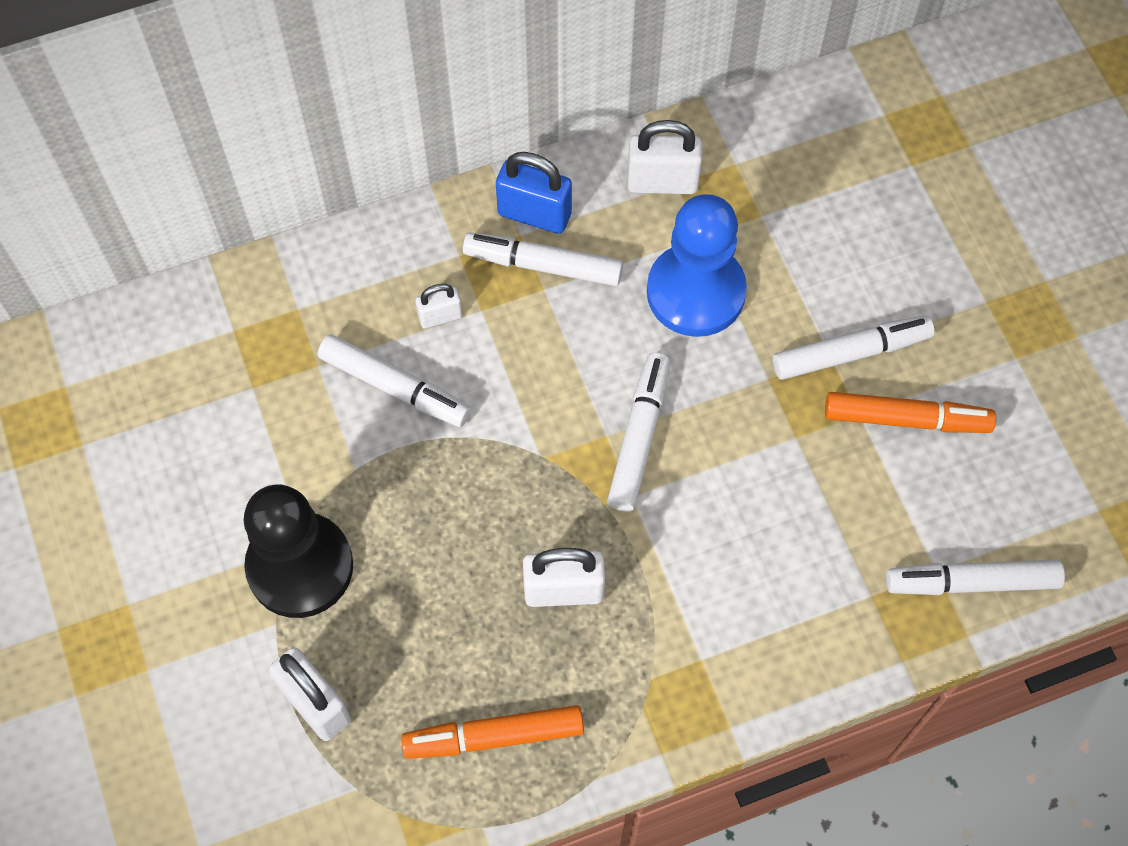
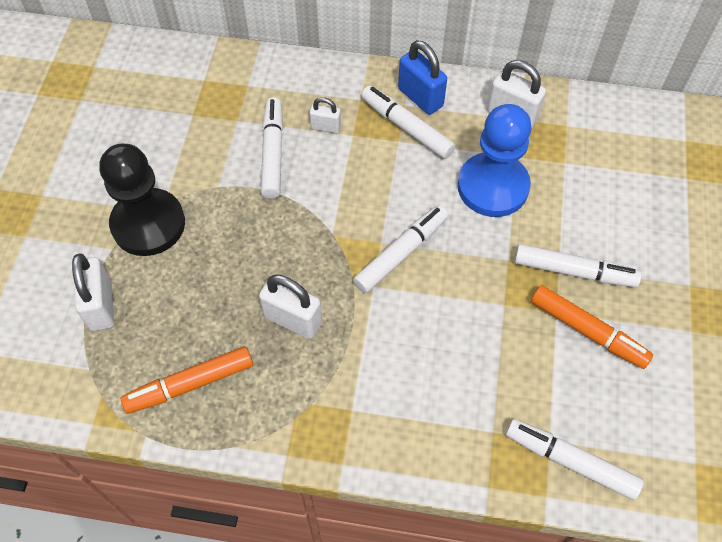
camera: 30 degrees right, 5 degrees down
(395, 387) = (272, 152): white marker -> white marker turned 150 degrees counterclockwise
(494, 736) = (190, 384): orange marker -> orange marker turned 45 degrees counterclockwise

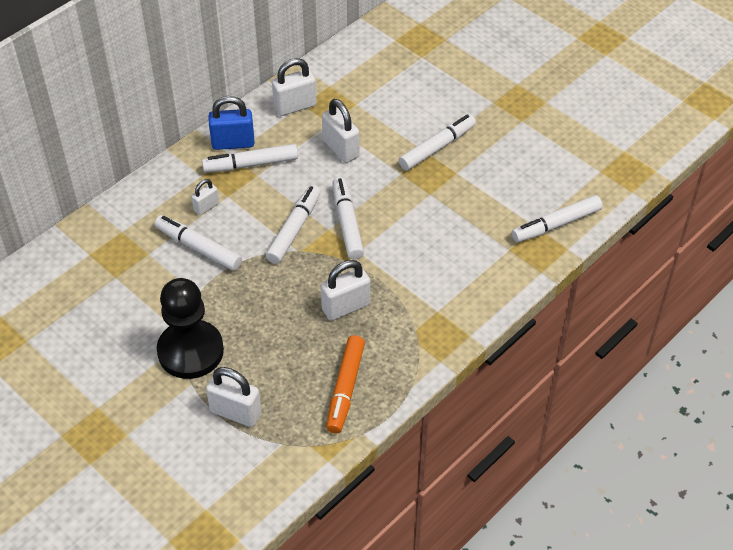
camera: 55 degrees left, 10 degrees down
(356, 213) = (294, 229): none -> white marker
(493, 187) = (341, 148): blue pawn -> white padlock
(587, 331) = (482, 166): orange marker -> none

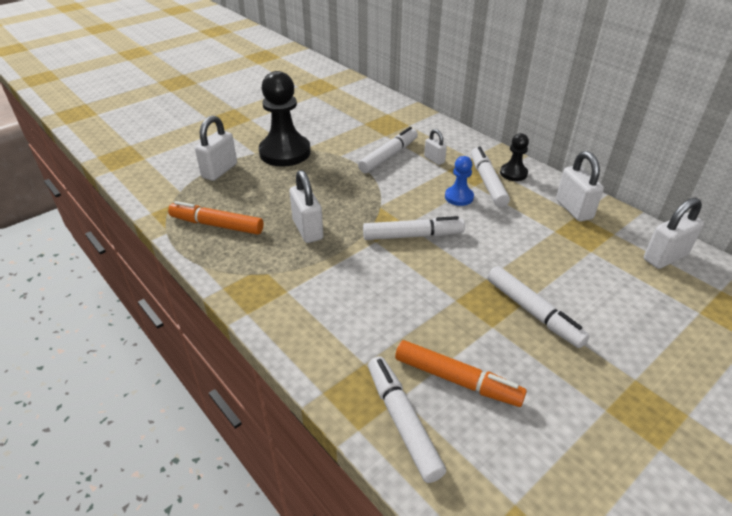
camera: 95 degrees right, 10 degrees down
(233, 143) = (513, 173): blue padlock -> black pawn
(279, 188) = (459, 197): none -> blue pawn
(294, 229) = (406, 203): white marker -> none
(341, 148) = (517, 236): white padlock -> white padlock (665, 257)
(513, 195) = (457, 380): none -> orange marker

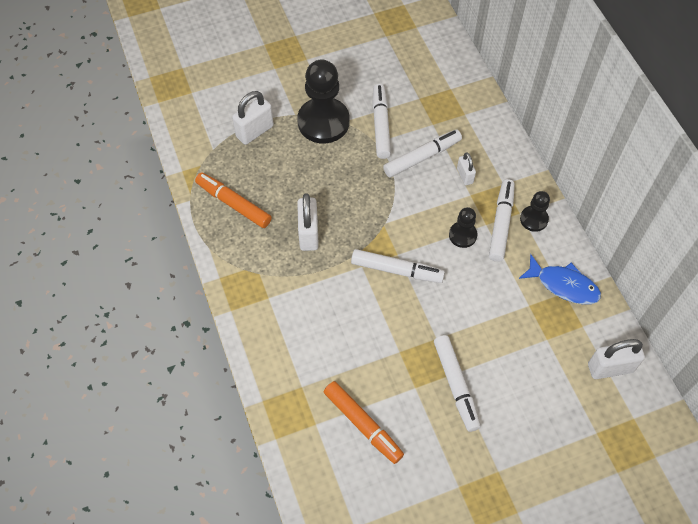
camera: 20 degrees right, 20 degrees up
(402, 422) = (308, 443): white marker -> white marker (380, 125)
(459, 197) = (462, 235): blue pawn -> black pawn
(573, 209) = (563, 285): white padlock -> blue fish

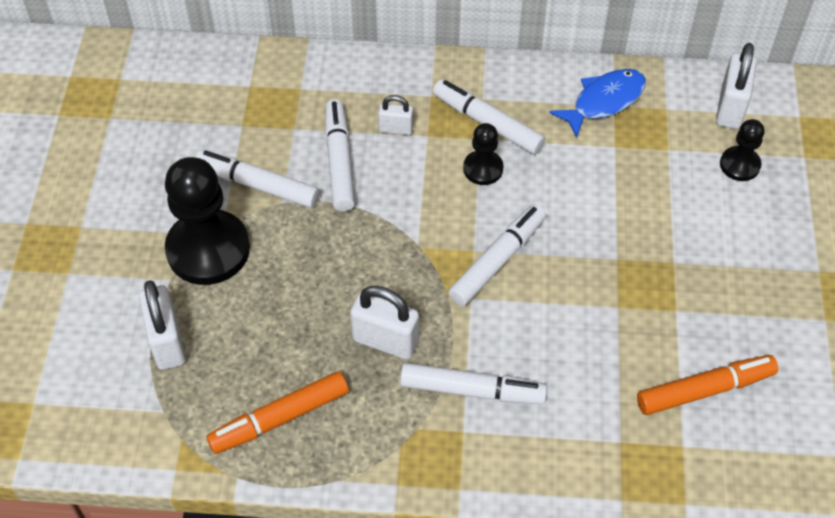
camera: 65 degrees left, 5 degrees down
(456, 385) = (691, 265): white marker -> white marker (472, 390)
(534, 219) = (499, 89): black pawn -> black pawn (739, 165)

